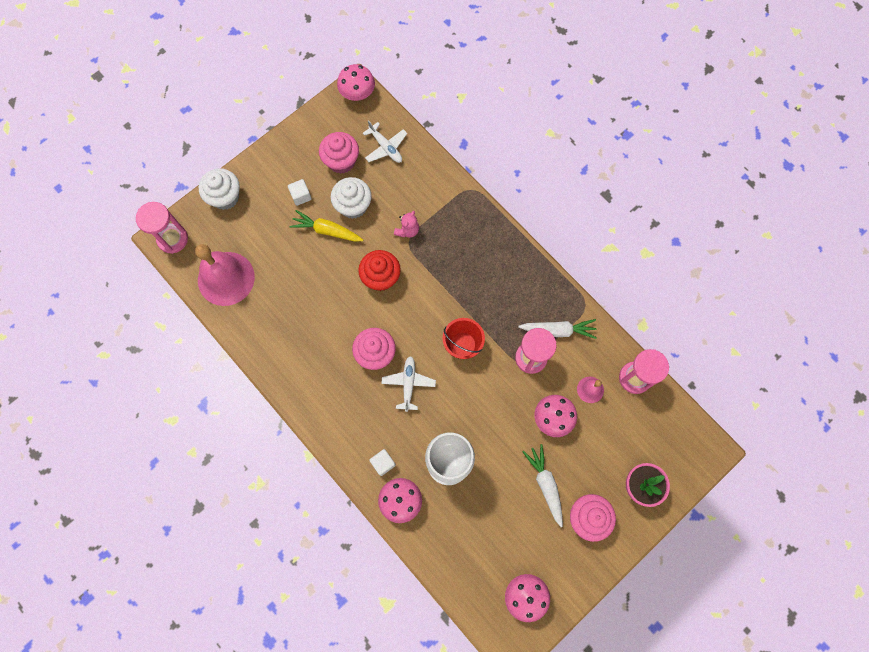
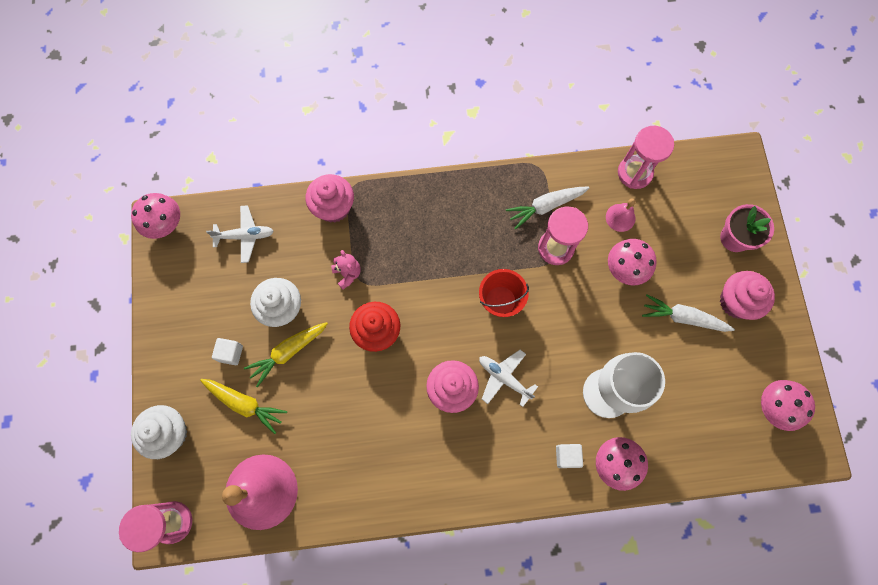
camera: 55 degrees left, 0 degrees up
(274, 228) = (245, 404): none -> yellow carrot
(341, 161) = (225, 288): pink cupcake -> pink cupcake (333, 207)
(558, 330) = (546, 206): white carrot -> white carrot turned 150 degrees counterclockwise

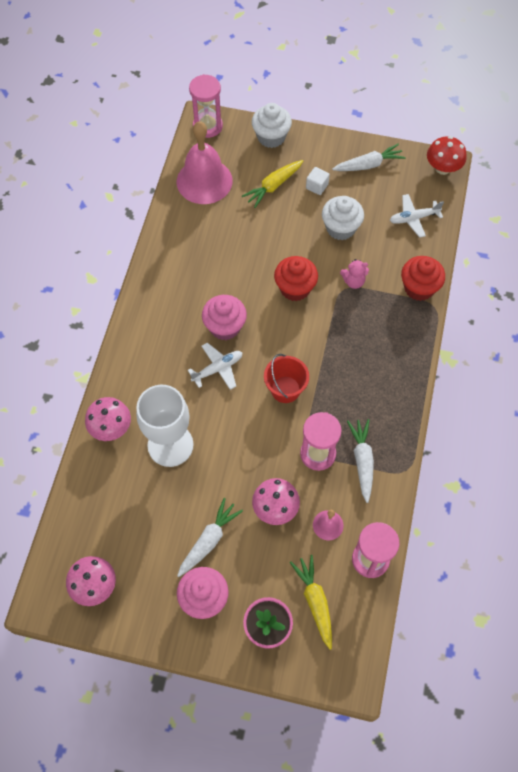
camera: 110 degrees right, 10 degrees down
(165, 224) = (443, 168): pink mushroom -> red mushroom
(182, 305) = (368, 165): none -> white carrot
(245, 236) = (413, 218): white plane -> white plane turned 60 degrees clockwise
(288, 352) = (303, 223): yellow carrot -> yellow carrot (315, 602)
(333, 207) = (419, 288): pink cupcake -> red cupcake
(567, 456) = (134, 393): white cube -> none

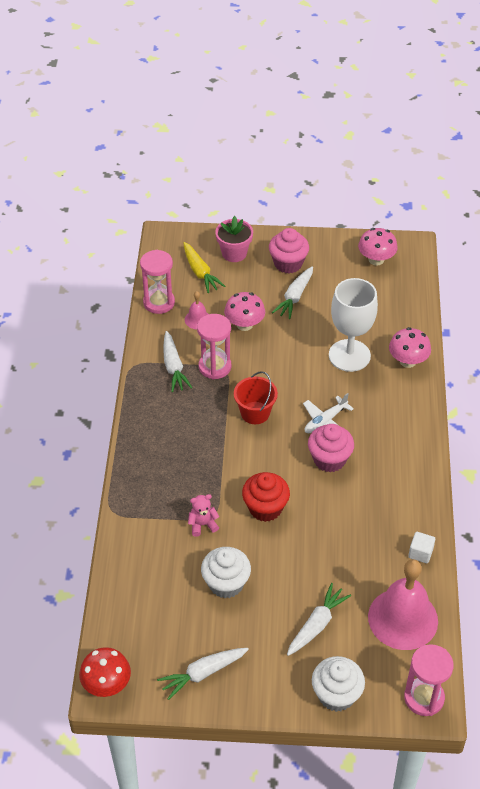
camera: 170 degrees right, 15 degrees down
(273, 186) = (316, 625): yellow carrot -> white carrot
(317, 186) = (263, 633): white cube -> white cube (420, 553)
(413, 218) = (140, 609): white plane -> none
(419, 288) = (130, 528): red cupcake -> none

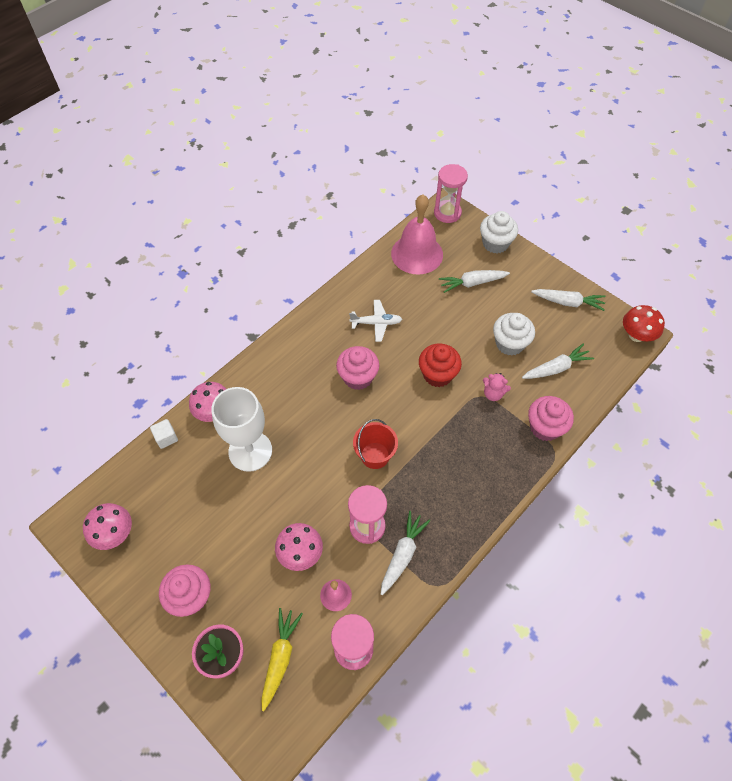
camera: 140 degrees left, 10 degrees up
(135, 526) = (545, 427): none -> pink cupcake
(295, 297) = (227, 549): white carrot -> white carrot (556, 368)
(325, 421) = (329, 409): white plane -> white plane (376, 323)
(420, 553) = (366, 279): white cube -> white cube (166, 438)

